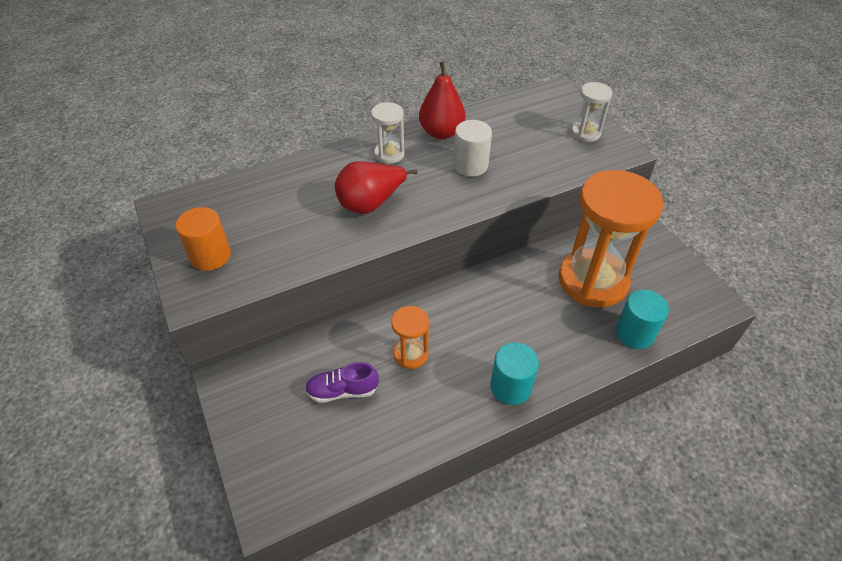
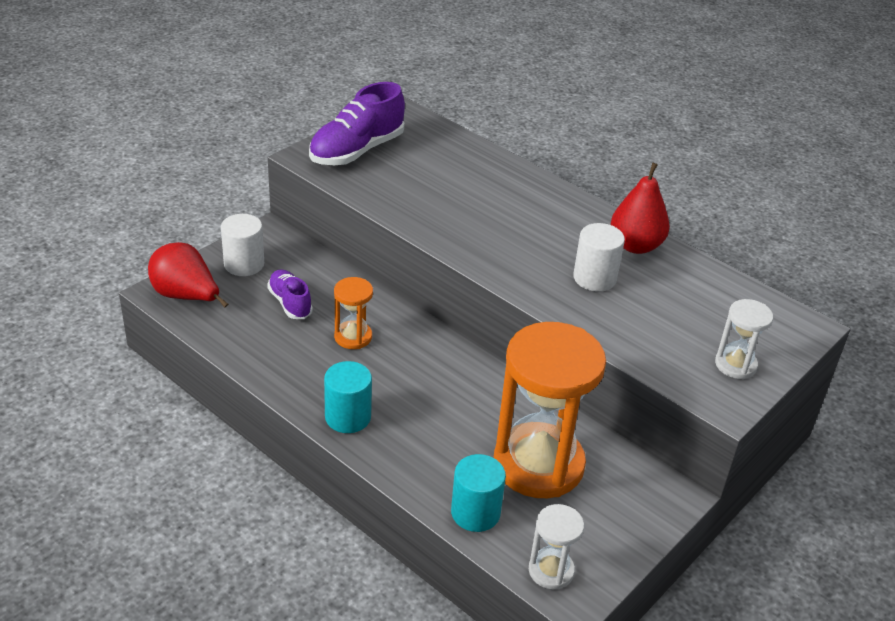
camera: 65 degrees right, 10 degrees down
(211, 256) = (357, 151): orange cylinder -> purple shoe
(263, 416) = (244, 264): none -> white cylinder
(371, 203) = (483, 222): red pear -> red pear (186, 296)
(389, 154) = (568, 217): white hourglass -> white hourglass (551, 570)

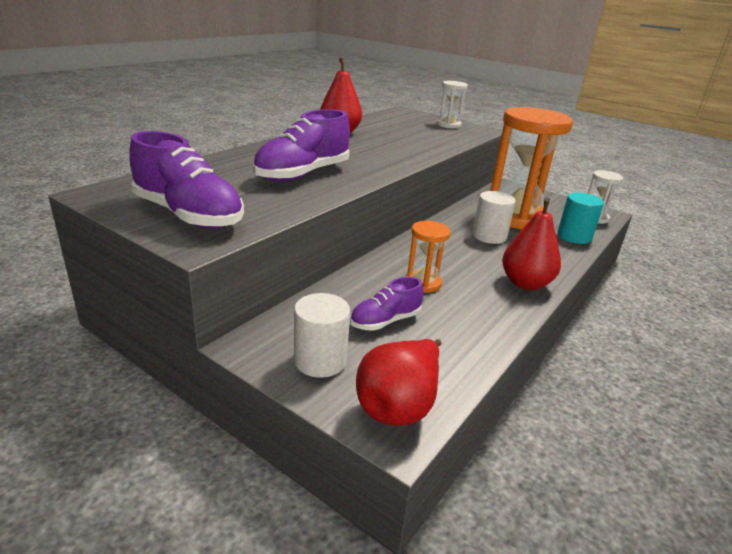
camera: 95 degrees left, 10 degrees down
(348, 417) = (525, 283): turquoise cylinder -> red pear
(462, 208) = (302, 174): none -> purple shoe
(594, 278) = (384, 144): white cylinder -> white cylinder (489, 236)

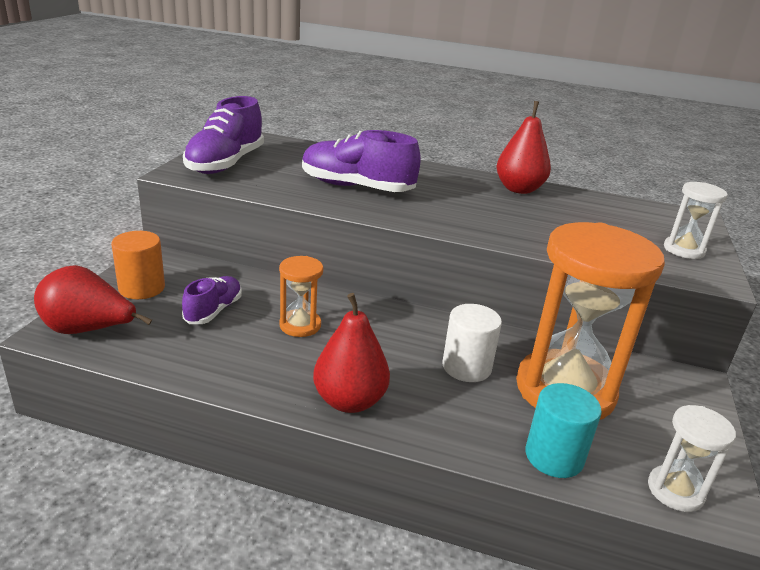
camera: 70 degrees right, 0 degrees up
(320, 360) = (141, 288): white cylinder -> orange cylinder
(385, 321) = (213, 311): purple shoe -> purple shoe turned 75 degrees clockwise

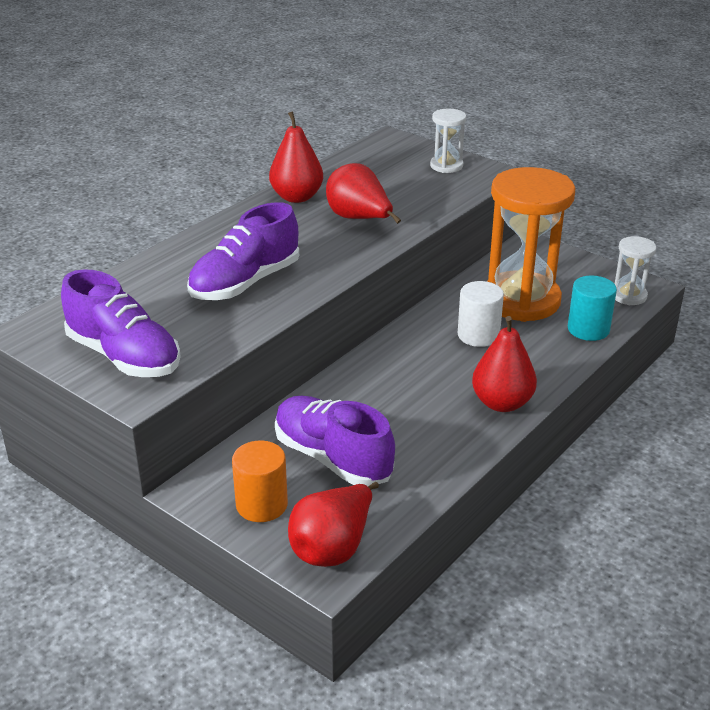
camera: 65 degrees left, 5 degrees up
(213, 311) = (332, 458): purple shoe -> purple shoe, size x1.73
(300, 325) = (382, 408): orange hourglass -> none
(513, 219) = (359, 219): none -> red pear

